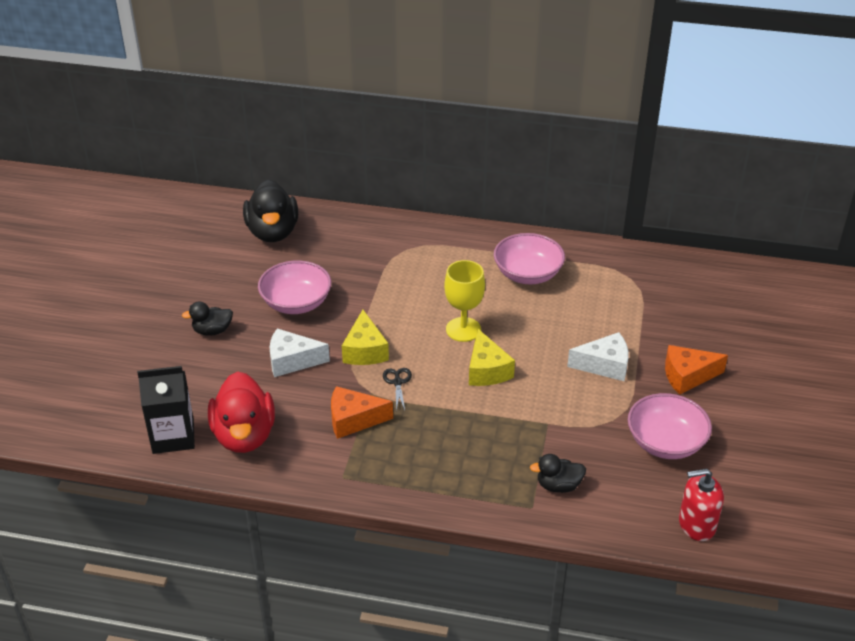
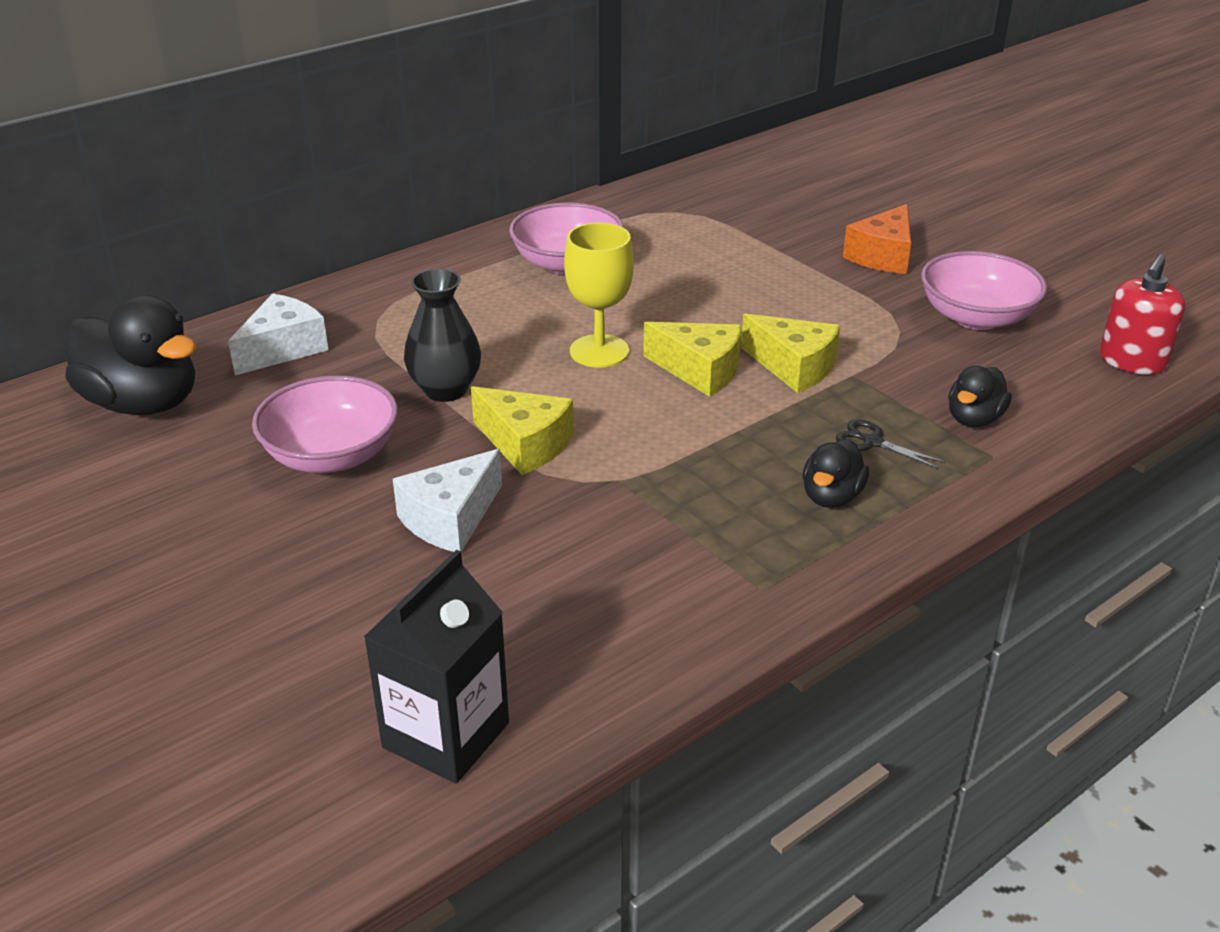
camera: 50 degrees left, 5 degrees down
(212, 331) = (259, 566): black duck -> black duck (831, 497)
(244, 435) = (550, 648): red duck -> none
(353, 420) = (655, 521): orange cheese -> none
(377, 303) = (445, 390): none -> black vase
(397, 382) = (628, 448): black scissors -> black scissors (872, 442)
(529, 399) = (793, 367): none -> yellow cheese
(604, 365) = (799, 293): white cheese -> white cheese (283, 349)

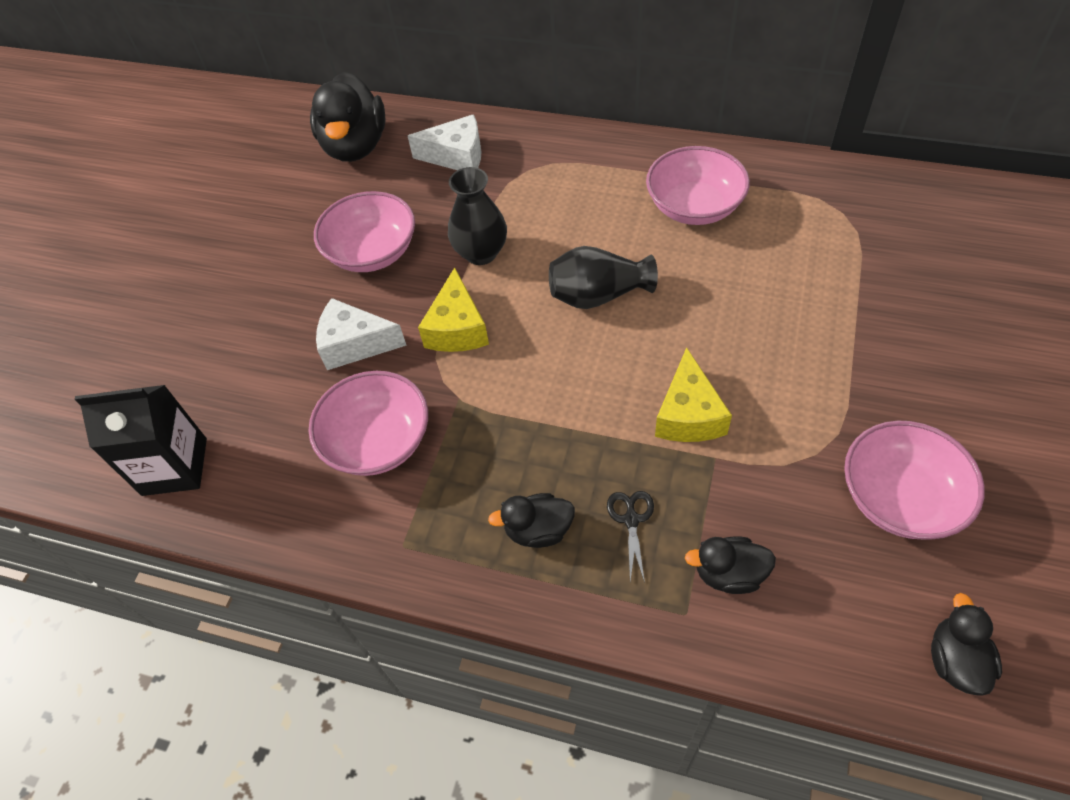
camera: 60 degrees right, 20 degrees up
(599, 351) = (598, 295): yellow goblet -> black vase
(608, 554) = (378, 441): none -> pink bowl
(700, 370) = (628, 363): yellow cheese -> none
(883, 256) = (931, 378): orange cheese -> none
(1132, 361) = (955, 660): red soap dispenser -> black duck

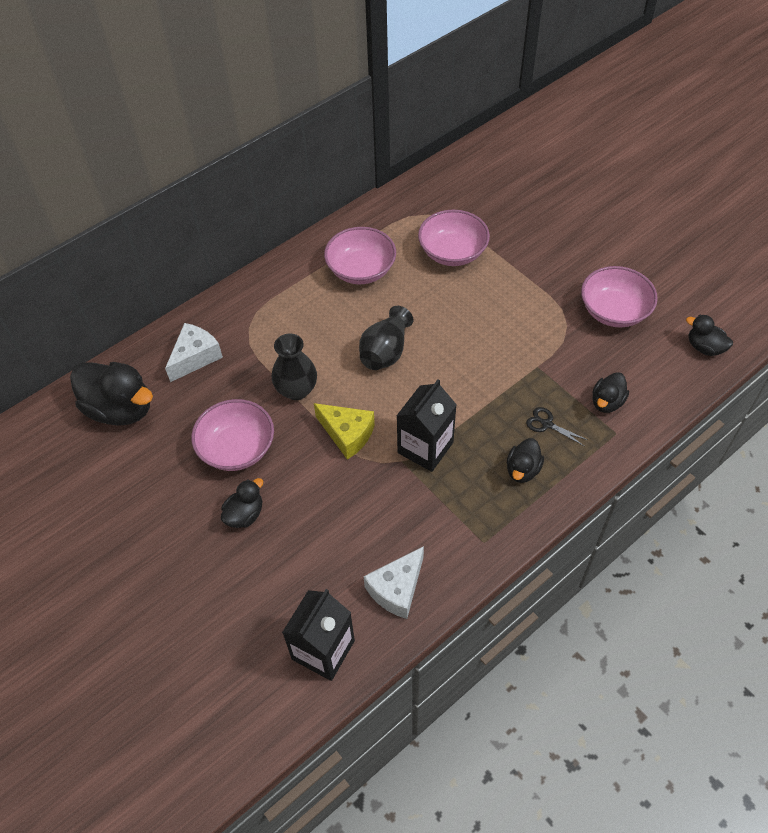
camera: 60 degrees left, 0 degrees up
(297, 306) = (245, 514): none -> black duck
(355, 344) = (310, 496): white cheese -> white cheese (397, 589)
(378, 441) = (399, 519): pink bowl -> pink bowl (452, 252)
(494, 409) = (425, 447): none -> black carton
(688, 414) = (502, 361): yellow cheese -> none

